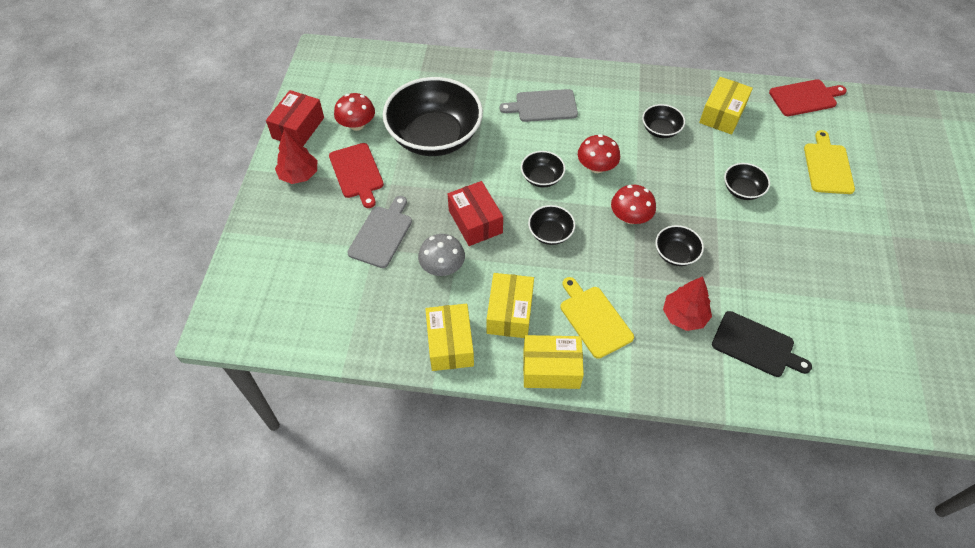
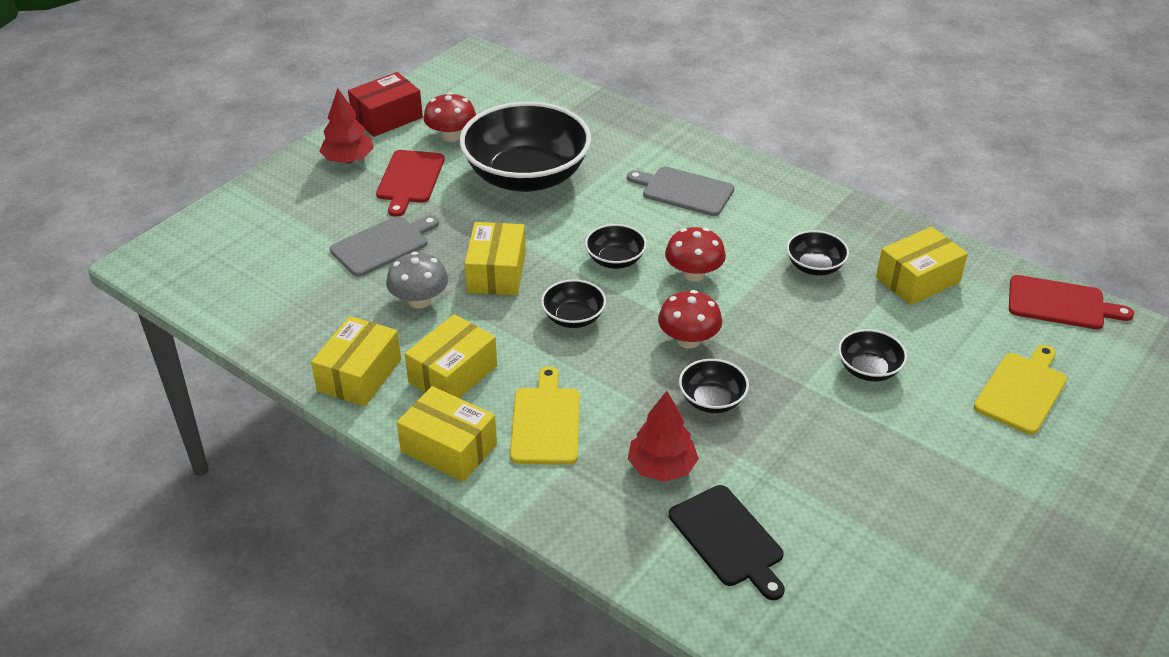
camera: 30 degrees right, 15 degrees down
(475, 221) = (496, 272): red box -> yellow box

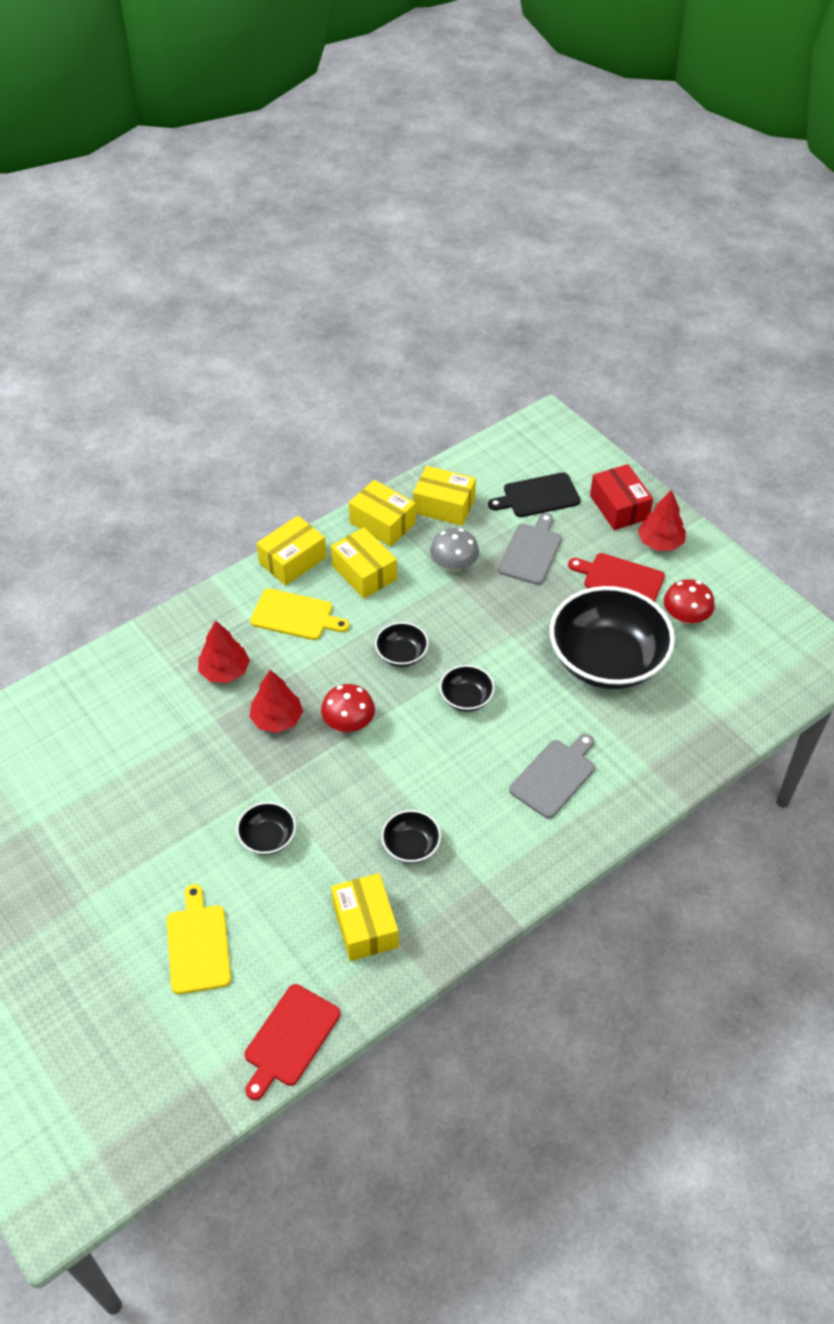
camera: 105 degrees right, 10 degrees up
(383, 245) = (531, 551): grey cutting board -> grey cutting board turned 135 degrees counterclockwise
(387, 117) = (725, 575): red box -> red box (619, 507)
(496, 272) = (473, 616): yellow box -> yellow box (444, 506)
(693, 274) = (430, 749): red mushroom -> none
(712, 400) = (277, 719): black bowl -> red tree
(728, 539) = (146, 691): black cutting board -> black cutting board (538, 496)
(1022, 390) = (198, 945): yellow cutting board -> yellow cutting board turned 150 degrees counterclockwise

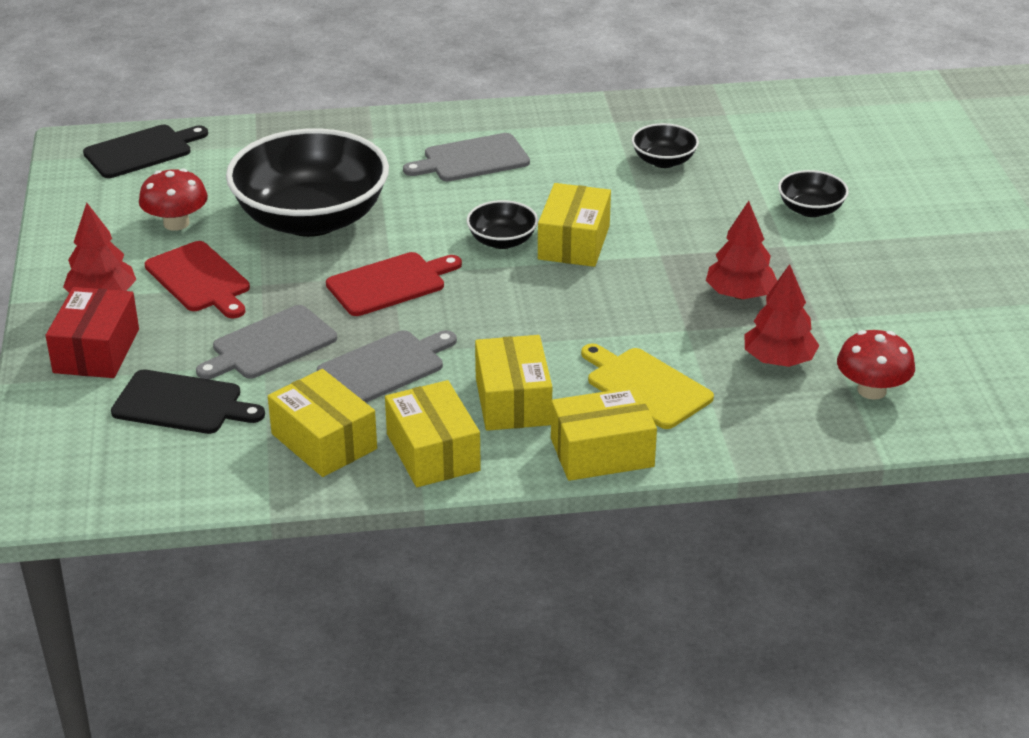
camera: 150 degrees left, 15 degrees down
(198, 945) = (923, 165): yellow cutting board -> none
(290, 1038) = (863, 96): red cutting board -> red cutting board (390, 283)
(348, 722) = (656, 265): red mushroom -> red mushroom (871, 390)
(365, 925) = (749, 131): yellow box -> yellow box (574, 242)
(401, 654) = (540, 302): black bowl -> none
(454, 565) = (385, 367): grey mushroom -> grey cutting board
(786, 672) = (141, 151): none -> black cutting board

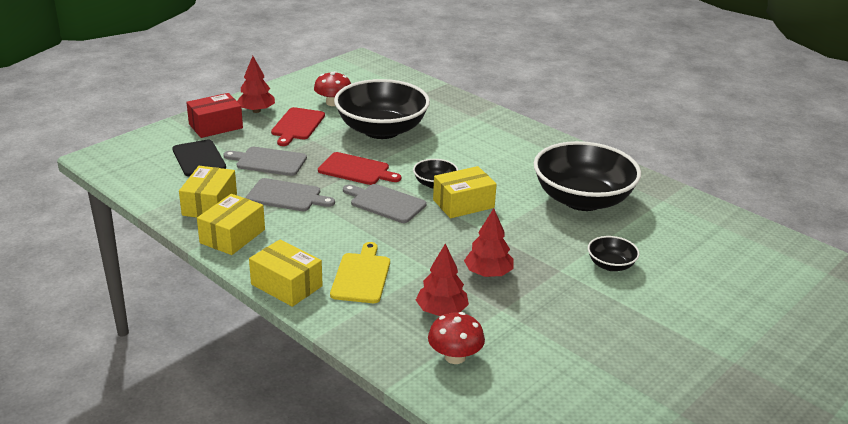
camera: 50 degrees right, 5 degrees down
(141, 151) = (377, 73): black cutting board -> none
(472, 159) = (494, 147): grey cutting board -> grey cutting board (385, 203)
(513, 401) = (300, 241): yellow box -> none
(664, 161) = (582, 199): black bowl -> black bowl, size x2.28

